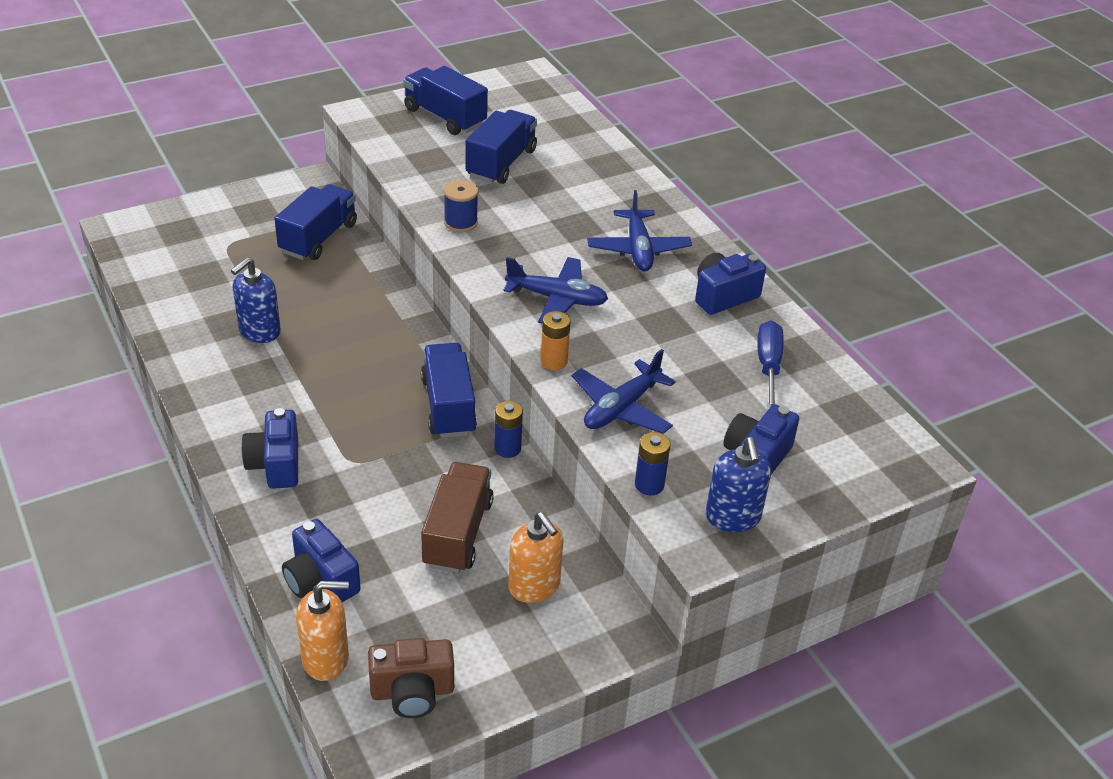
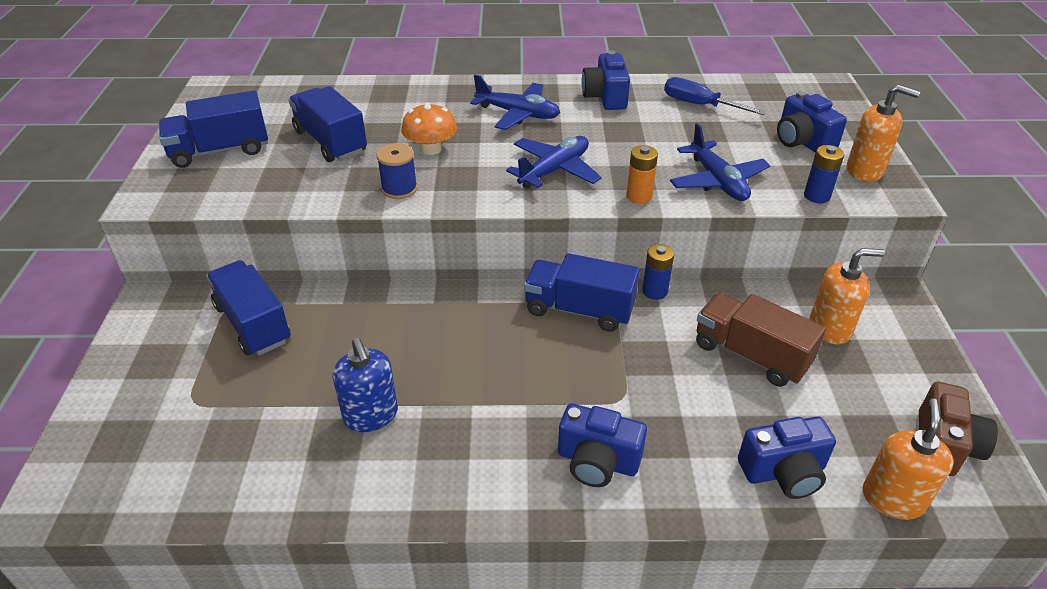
camera: 60 degrees left, 0 degrees up
(534, 218) = (431, 149): none -> orange mushroom
(733, 517) = (865, 171): blue soap dispenser -> orange soap dispenser

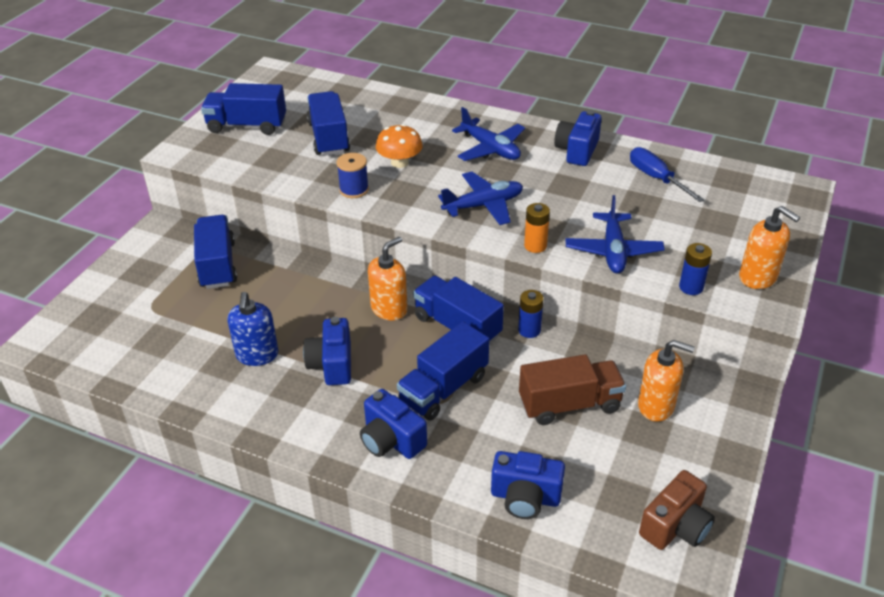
camera: 25 degrees right, 0 degrees up
(613, 382) = (443, 389): none -> blue truck
(750, 355) = (569, 404): brown truck -> brown truck turned 105 degrees clockwise
(802, 141) = (723, 235): blue camera -> blue camera (332, 364)
(893, 499) = (597, 547): orange soap dispenser -> orange soap dispenser (389, 309)

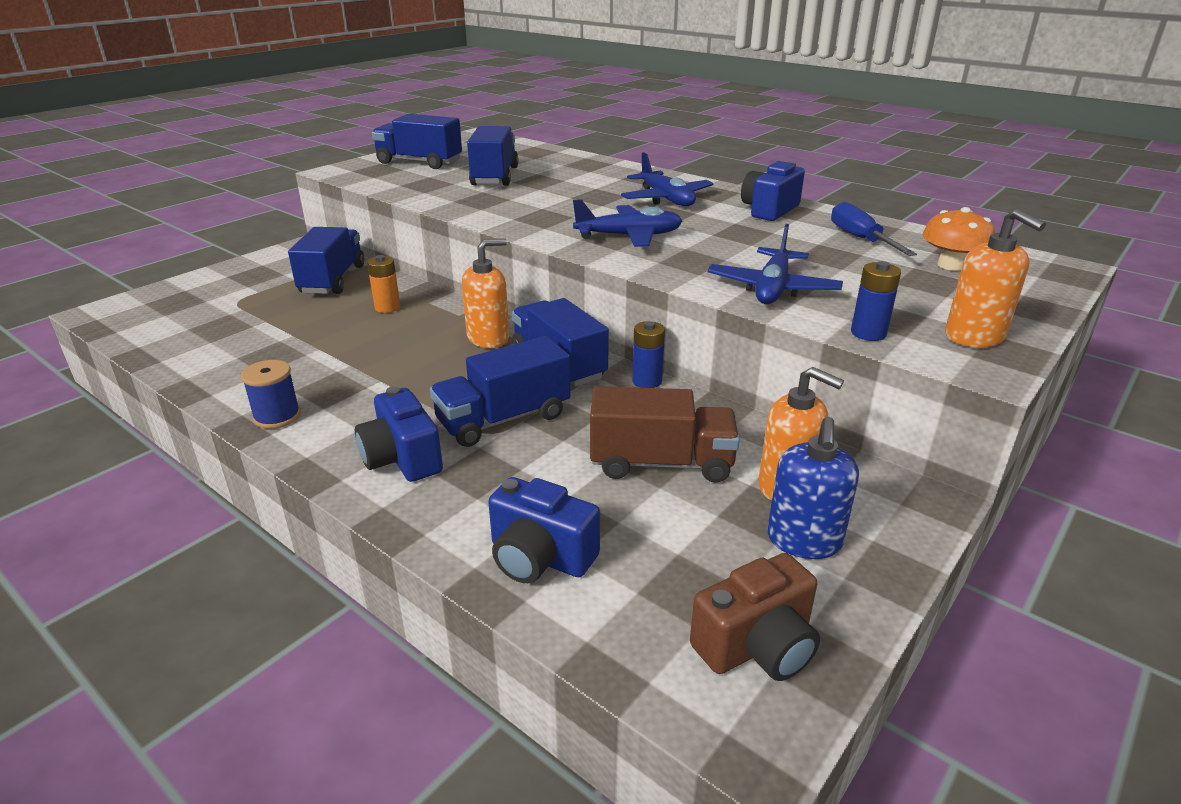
camera: 15 degrees right, 10 degrees down
(257, 355) = (310, 354): blue soap dispenser -> blue soap dispenser (804, 541)
(332, 364) = (386, 375): blue camera -> none
(354, 190) = (490, 211): blue spool -> blue spool (277, 416)
(399, 162) = (556, 198): orange mushroom -> orange mushroom (951, 265)
(535, 246) = (672, 273): orange battery -> orange battery (387, 308)

